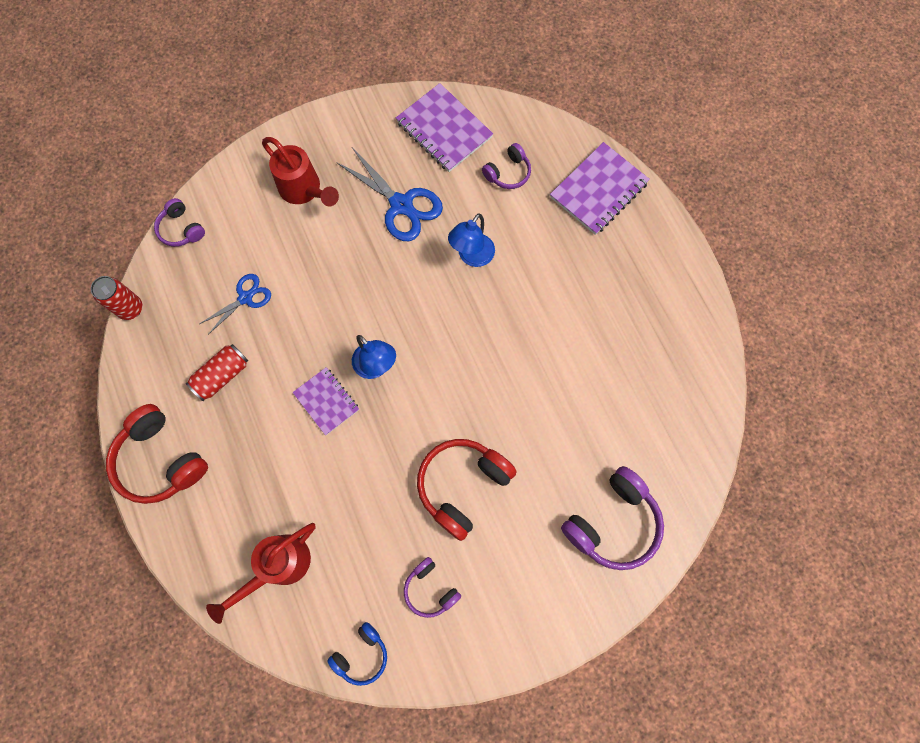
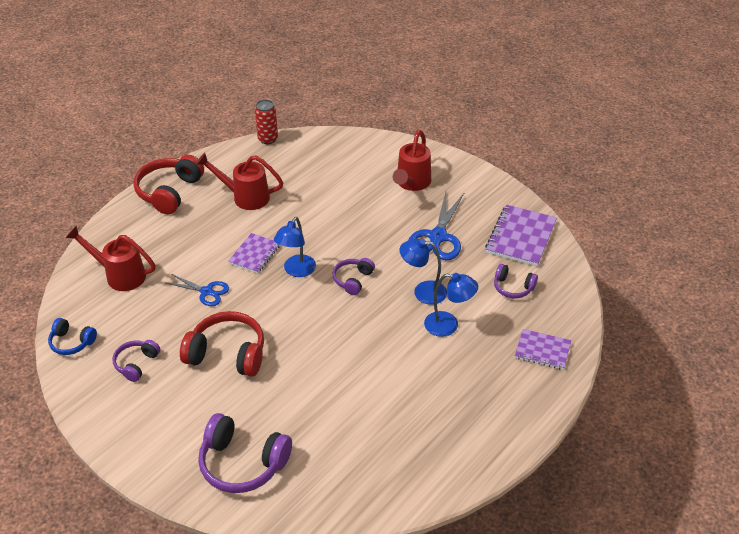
camera: 65 degrees right, 30 degrees down
(181, 229) = (340, 139): purple headphones -> purple headphones (353, 280)
(222, 375) = (244, 197): red can -> red watering can
(245, 298) = (309, 186): blue scissors -> blue scissors (206, 292)
(528, 255) = (448, 325): none -> blue lamp
(599, 190) = (542, 351): purple notebook -> purple notebook, size x0.63

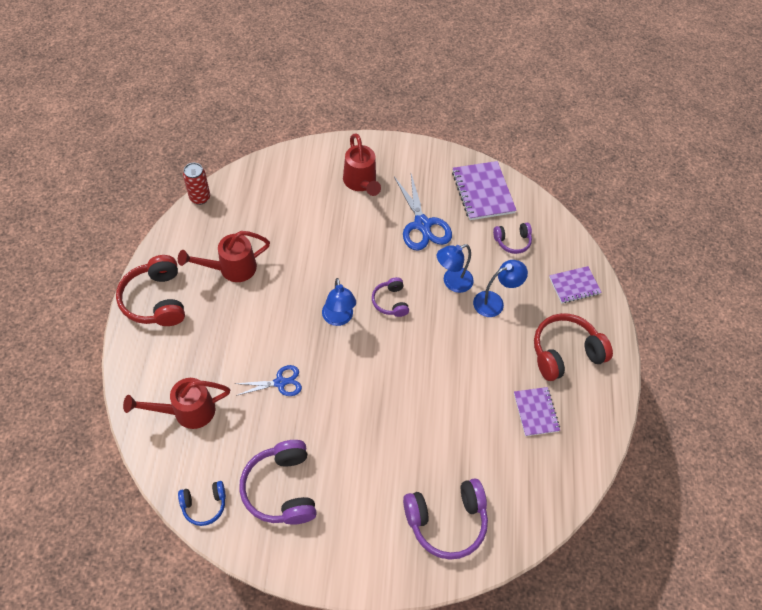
camera: 40 degrees left, 15 degrees up
(136, 364) = (281, 488): purple headphones -> purple headphones, size x1.78
(227, 354) = (350, 431): red headphones -> red headphones (565, 353)
(254, 254) = (290, 322): purple notebook -> purple notebook (536, 412)

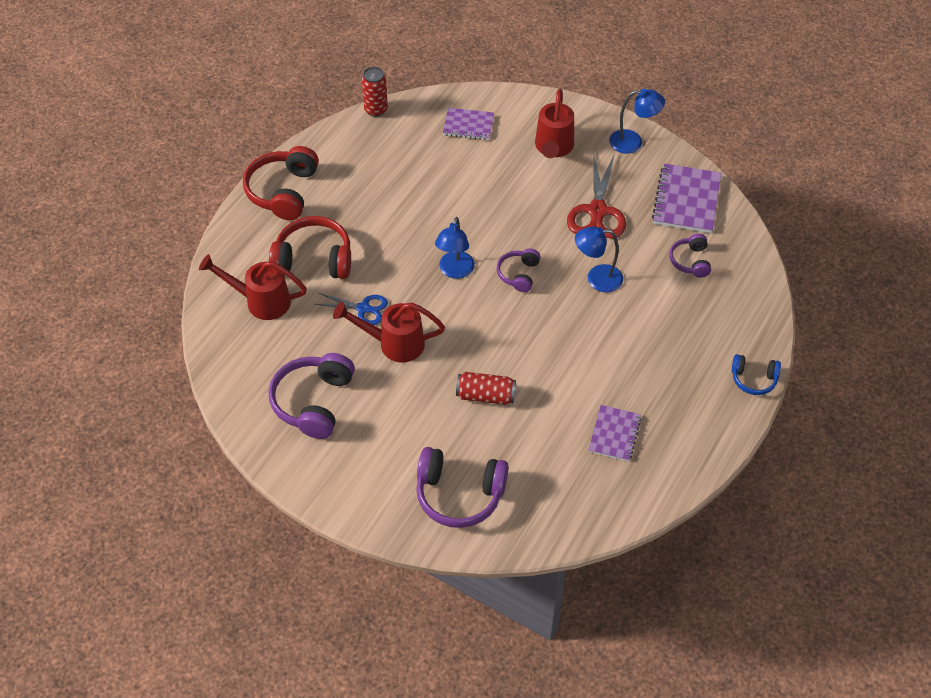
camera: 30 degrees right, 5 degrees down
(204, 504) = (235, 387): blue headphones -> blue headphones (753, 379)
(231, 269) = (371, 187): red watering can -> red watering can (393, 343)
(420, 421) = (485, 395): none -> red can
(422, 224) = (597, 211): blue scissors -> red scissors
(494, 302) = (633, 314): blue lamp -> blue lamp (633, 142)
(512, 241) = (690, 261): purple headphones -> purple headphones turned 75 degrees clockwise
(565, 353) = (683, 391): red headphones -> red headphones (313, 259)
(574, 286) = (735, 329): purple notebook -> purple notebook (468, 125)

